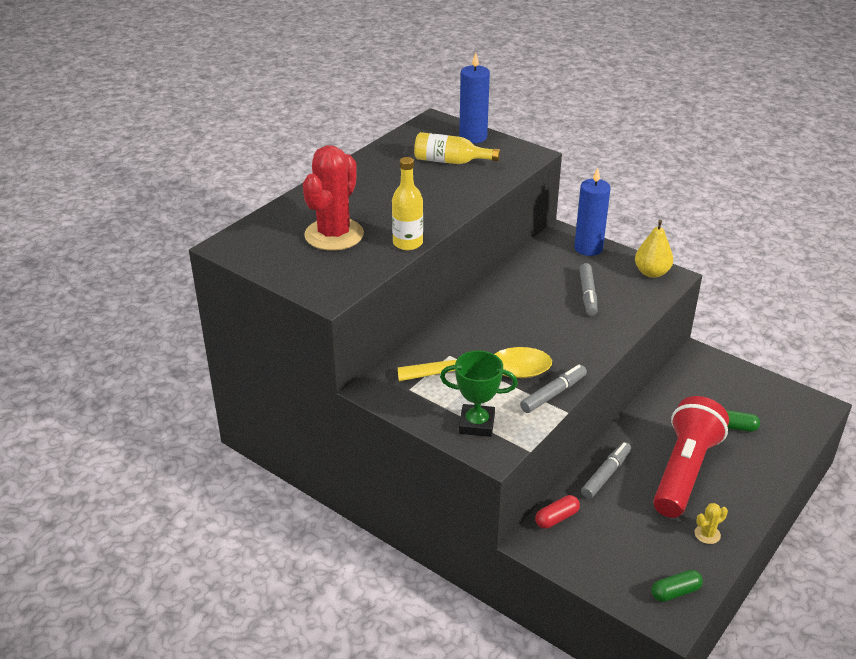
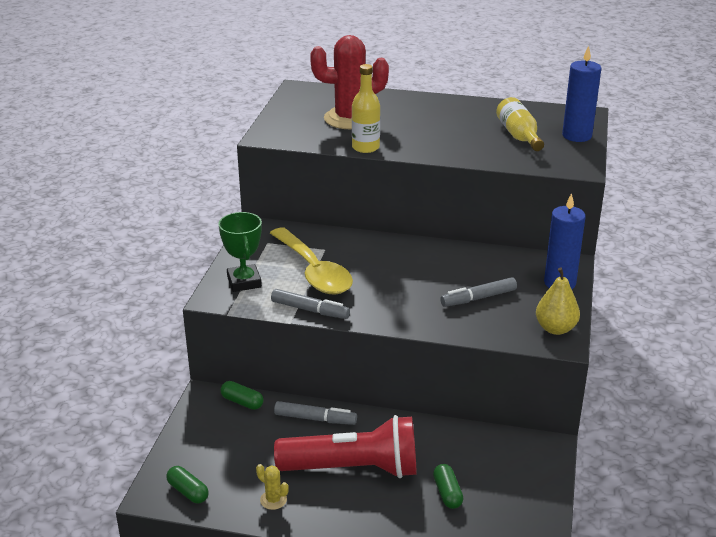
camera: 65 degrees right, 5 degrees down
(556, 518) = (242, 402): red capsule -> green capsule

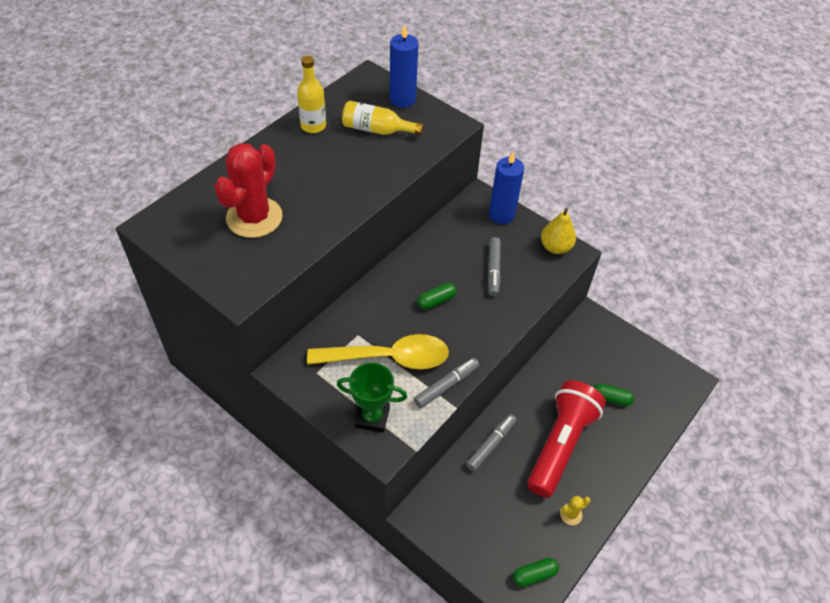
camera: 65 degrees left, 20 degrees up
(242, 402) = (441, 489): green capsule -> green capsule (436, 301)
(365, 147) = (322, 232): yellow bottle -> yellow bottle (313, 126)

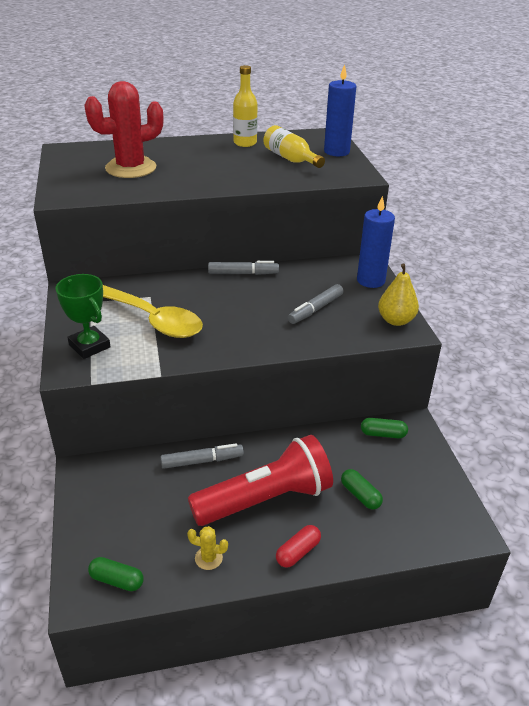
camera: 40 degrees right, 15 degrees down
(436, 301) = (239, 305): green capsule -> green capsule (383, 434)
(446, 385) = (172, 358): grey marker -> grey marker (243, 273)
(615, 468) = (298, 552): none -> red capsule

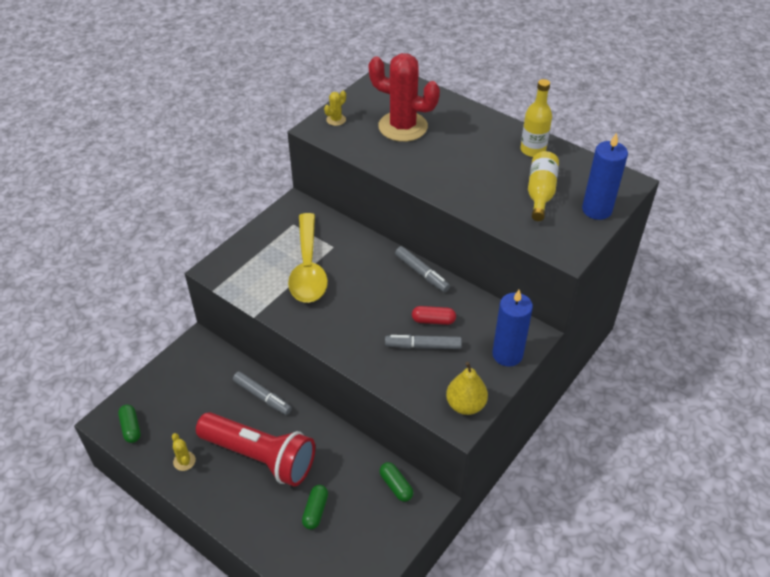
camera: 50 degrees right, 10 degrees up
(66, 186) = (336, 120): none -> yellow cactus
(89, 346) = (247, 261): green trophy -> none
(298, 552) = (230, 506): red capsule -> red capsule (433, 320)

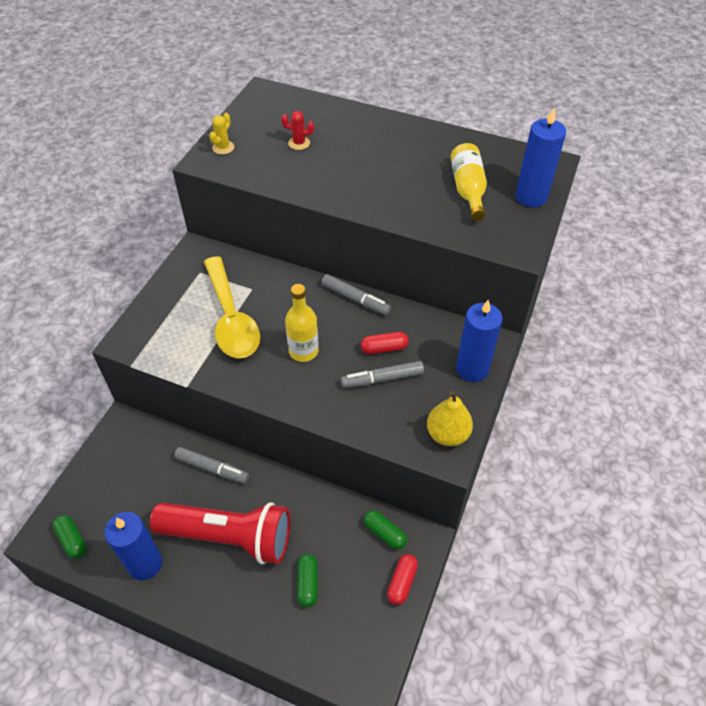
camera: 15 degrees left, 5 degrees up
(184, 461) = (145, 563): yellow cactus -> blue candle
(398, 530) = (402, 582): none -> red capsule
(403, 127) = (299, 143): red cactus -> red cactus, size x0.40
(533, 150) = (444, 145): yellow bottle -> yellow bottle (303, 351)

